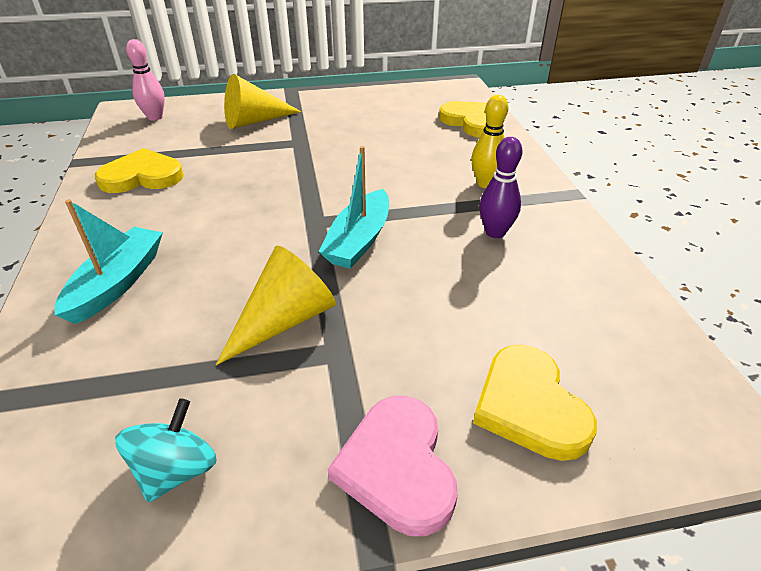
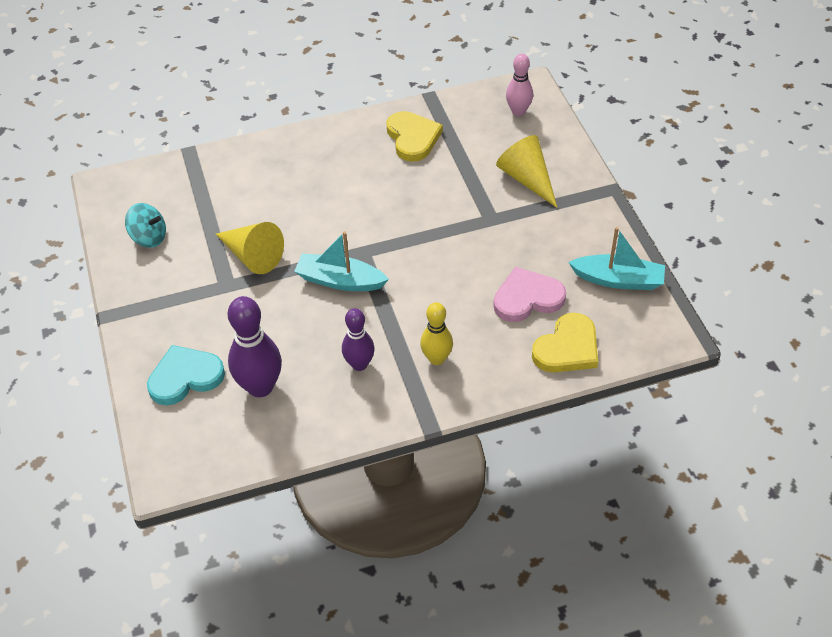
camera: 85 degrees right, 10 degrees up
(117, 283) = (283, 170): turquoise boat -> turquoise boat (618, 280)
(397, 466) = (147, 320): pink heart -> pink heart (527, 298)
(529, 406) = (185, 377): yellow heart -> turquoise heart
(539, 317) = (260, 387): none -> purple bowling pin

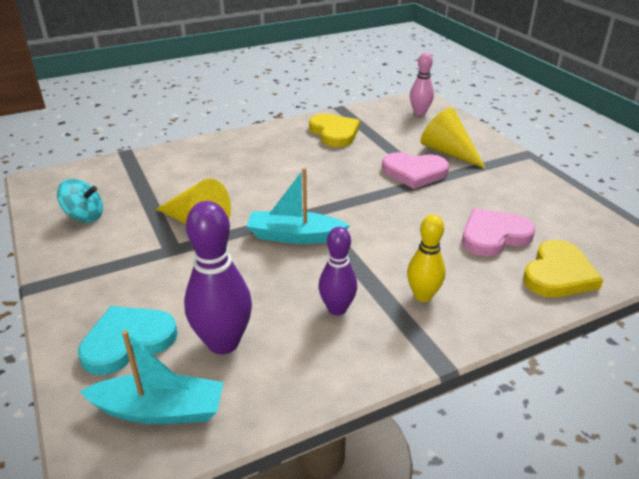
camera: 10 degrees left, 15 degrees down
(480, 207) = (414, 172): none -> pink heart
(618, 280) = (574, 215): turquoise boat -> turquoise boat (160, 410)

